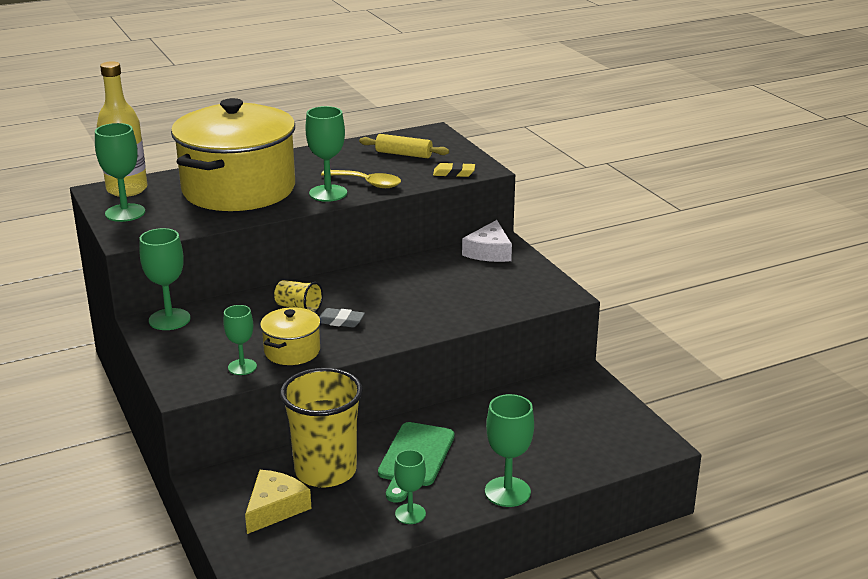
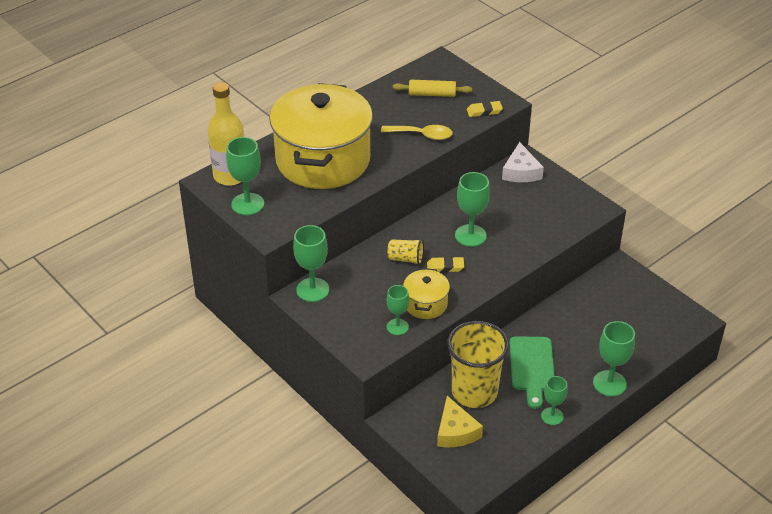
camera: 15 degrees left, 15 degrees up
(275, 508) = (455, 431): yellow cheese -> yellow cheese turned 150 degrees clockwise
(328, 193) = (397, 152): green goblet -> green goblet (470, 235)
(340, 321) = (445, 267): grey eraser -> yellow eraser

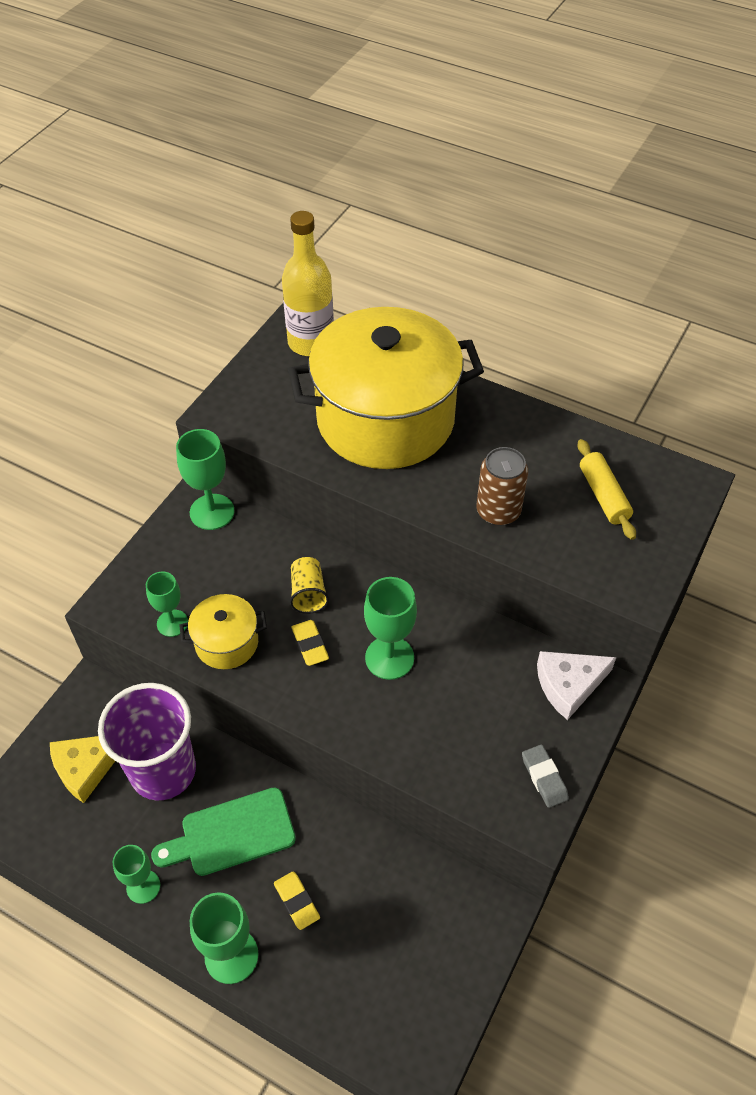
camera: 70 degrees right, 10 degrees up
(247, 204) = (264, 375): green goblet -> none
(422, 135) = (498, 511): yellow spoon -> brown can
(474, 392) = (163, 770): yellow cup -> purple cup
(484, 111) = (600, 572): yellow eraser -> yellow eraser (296, 902)
(573, 197) = (544, 778): none -> grey eraser

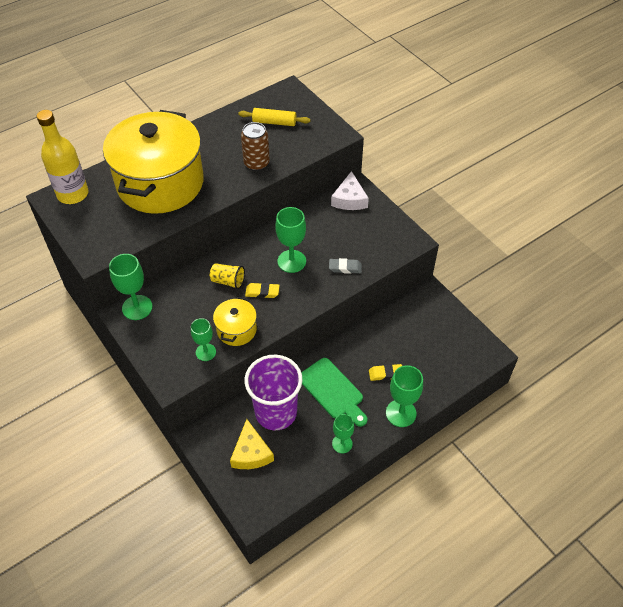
camera: 65 degrees left, 0 degrees up
(232, 834) = (333, 391): green cutting board -> green cutting board turned 45 degrees counterclockwise
(544, 778) = (392, 228): grey eraser -> grey eraser (345, 268)

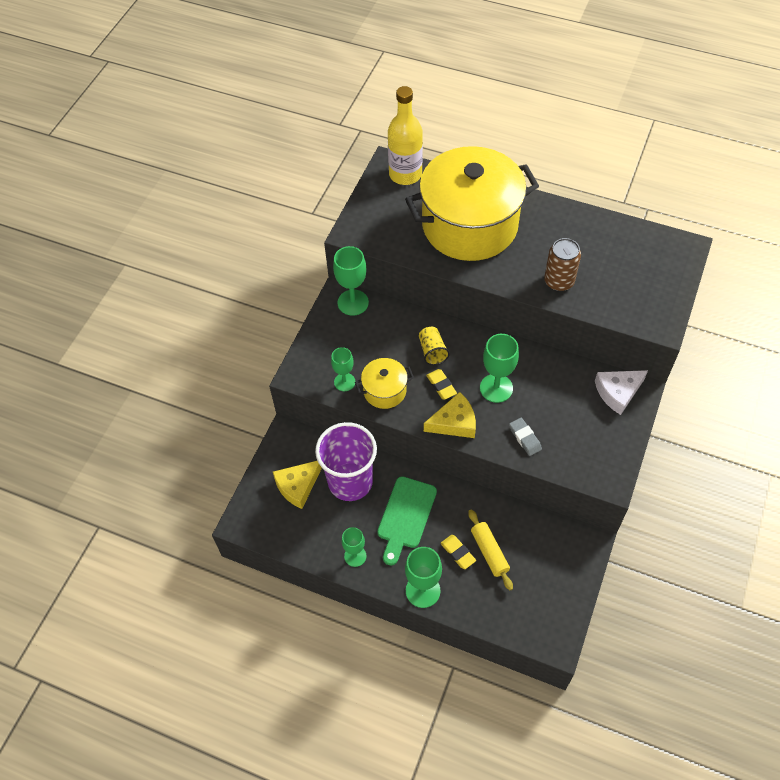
camera: 60 degrees right, 5 degrees up
(274, 122) = (627, 262): yellow rolling pin -> yellow rolling pin (489, 552)
(299, 301) = (454, 422): none -> yellow cheese

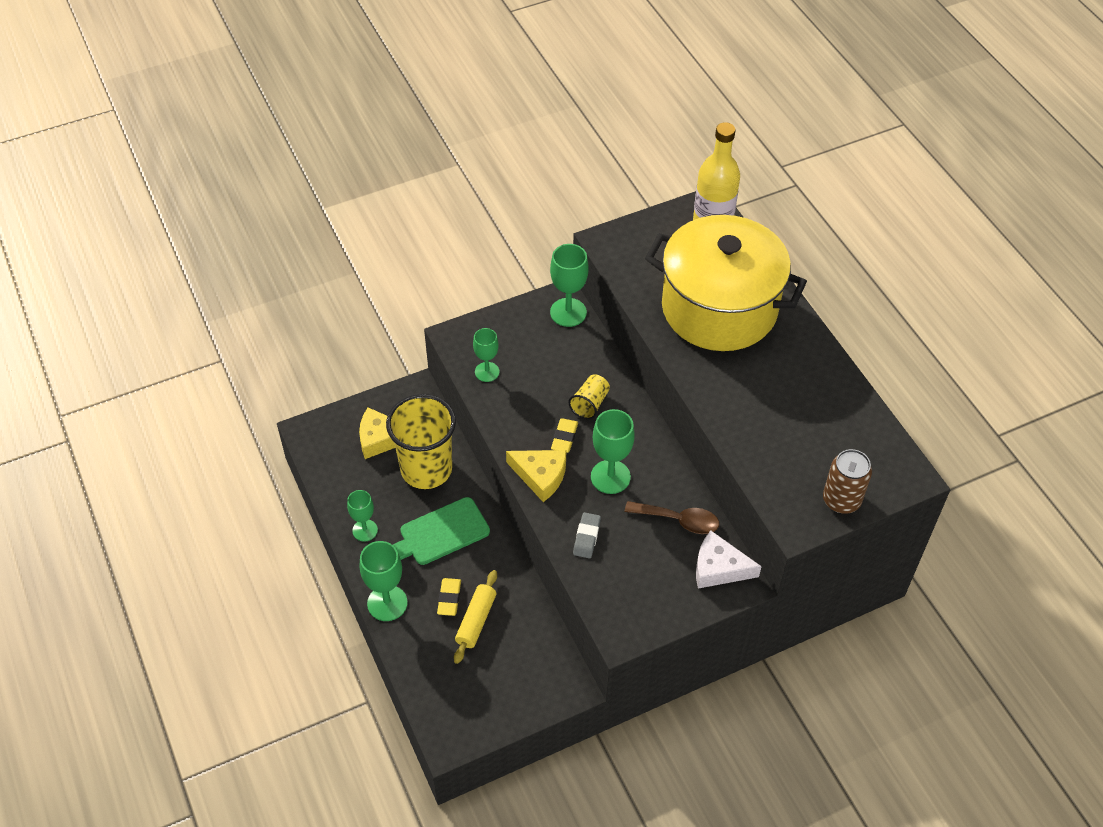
camera: 40 degrees right, 5 degrees down
(350, 481) = (426, 469): purple cup -> yellow cup
(384, 391) = (512, 404): yellow pot -> none
(559, 281) = (744, 415): brown can -> brown can (841, 500)
(564, 382) = (678, 520): none -> brown spoon

